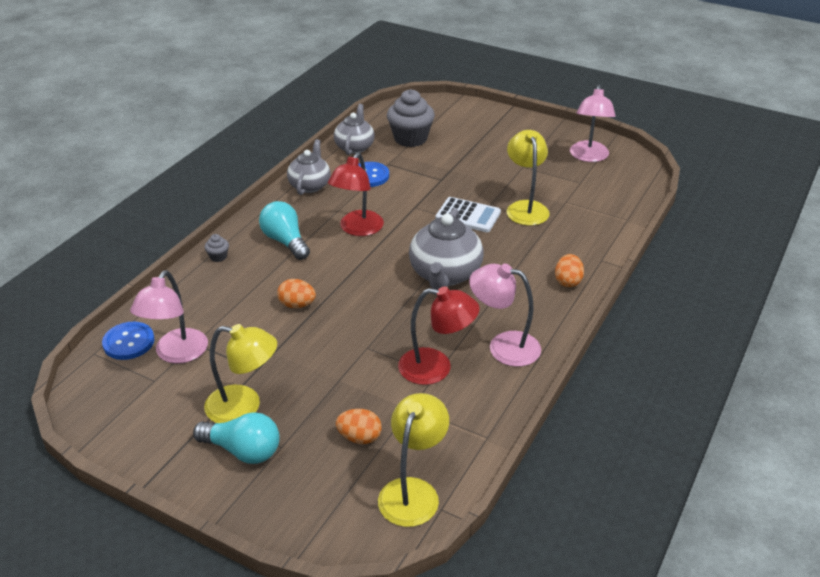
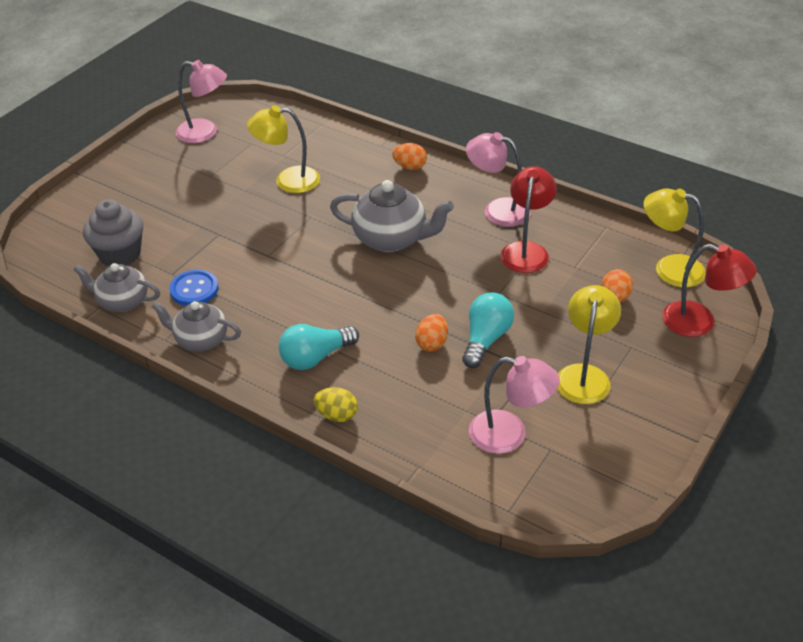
camera: 85 degrees left, 5 degrees up
(129, 342) = (490, 480): blue button -> none
(218, 257) = (337, 415): grey cupcake -> yellow egg
(243, 450) = (639, 372): turquoise light bulb -> turquoise light bulb (486, 339)
(357, 229) = (302, 299): red lamp -> red lamp (699, 323)
(468, 215) = (293, 219): white calculator -> none
(503, 346) = (497, 210): pink lamp -> pink lamp turned 90 degrees clockwise

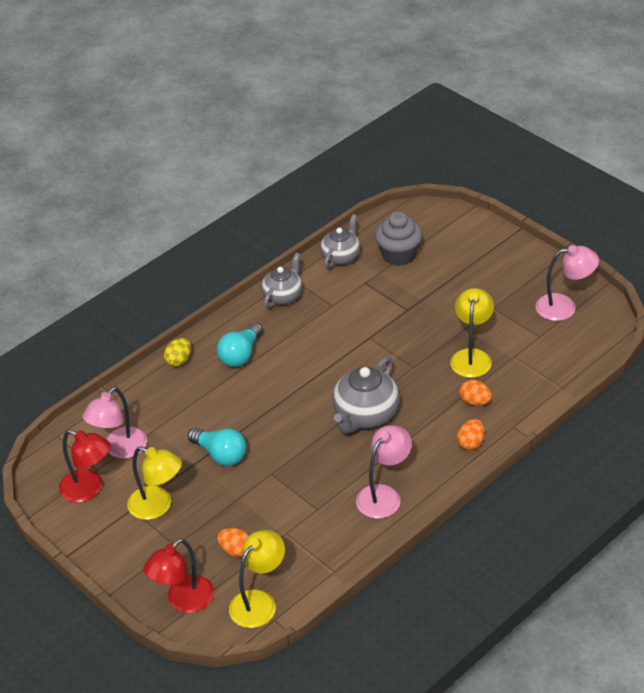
camera: 105 degrees right, 0 degrees up
(194, 289) = (341, 294): blue button -> none
(205, 133) = (564, 307): pink lamp -> pink lamp turned 120 degrees counterclockwise
(315, 357) = (241, 355): turquoise light bulb -> turquoise light bulb turned 135 degrees counterclockwise
(432, 343) = (229, 422): orange egg -> orange egg (475, 402)
(526, 250) = (319, 503): red lamp -> red lamp (89, 489)

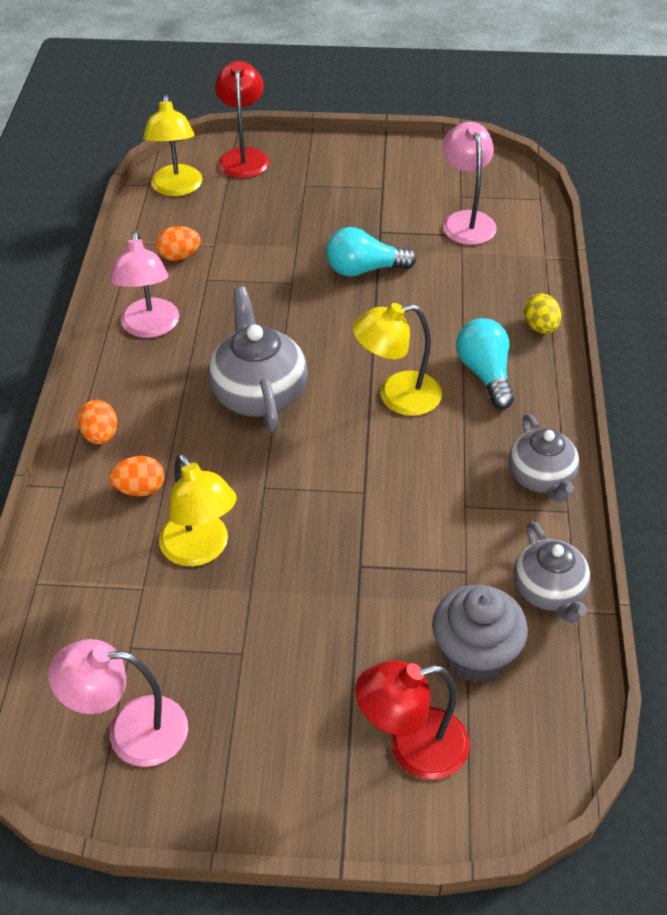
camera: 135 degrees right, 5 degrees up
(89, 489) = (442, 179): red lamp -> red lamp (412, 747)
(158, 506) = (362, 201): yellow lamp -> yellow lamp (397, 396)
(236, 550) = (244, 209): orange egg -> orange egg (179, 256)
(564, 307) = (131, 731): pink lamp -> pink lamp turned 45 degrees clockwise

